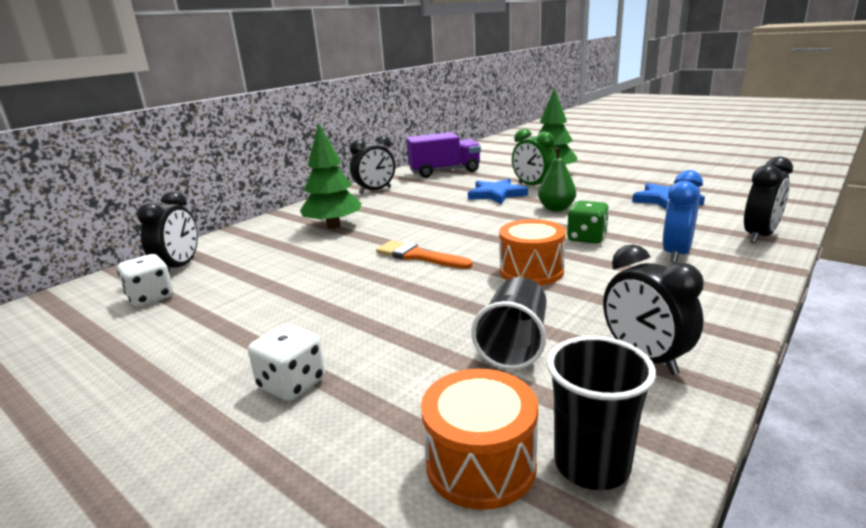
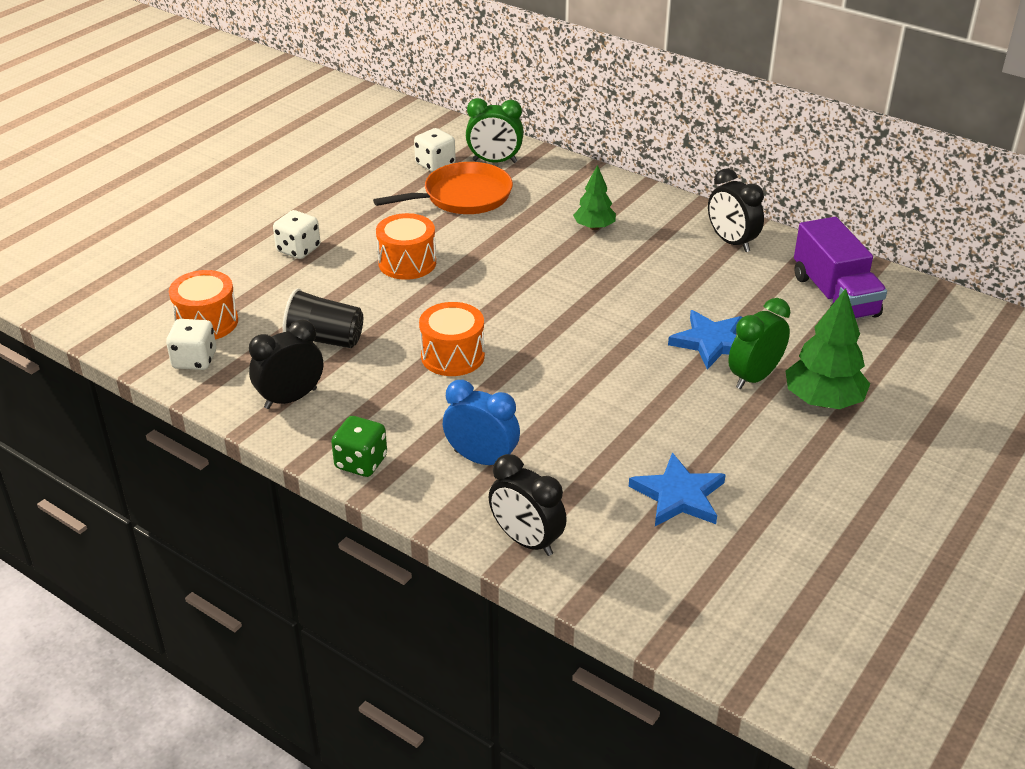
camera: 85 degrees right, 15 degrees up
(179, 267) = (494, 161): black clock -> green clock
(238, 279) = (463, 196): none -> orange pan
(333, 226) = (594, 227): green tree -> green tree, size x0.62
(358, 302) = (407, 263): none -> orange drum
(418, 256) = (500, 288): orange brush -> none
(556, 209) = (645, 389): green pear -> none
(586, 238) = (536, 402): green dice -> green dice (361, 462)
(591, 464) = (194, 360): black cup -> white dice

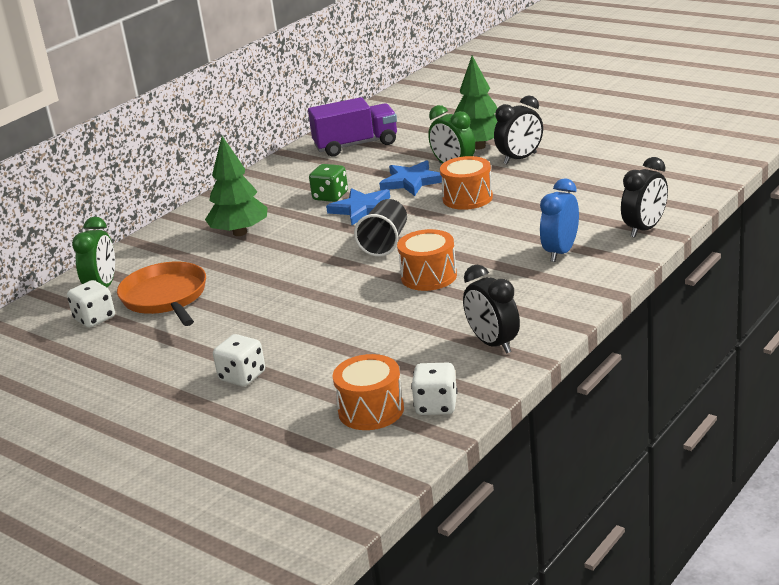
camera: 85 degrees left, 10 degrees down
(325, 339) = (403, 339): black cup -> black cup (385, 243)
(361, 462) = (574, 299): green dice -> green dice (330, 196)
(407, 263) = (279, 313): orange drum -> orange drum (467, 198)
(594, 227) = (240, 233): green tree -> green tree, size x1.63
(678, 495) = (585, 184): blue star -> blue star (362, 209)
(731, 242) = (276, 180): black clock -> black clock (520, 159)

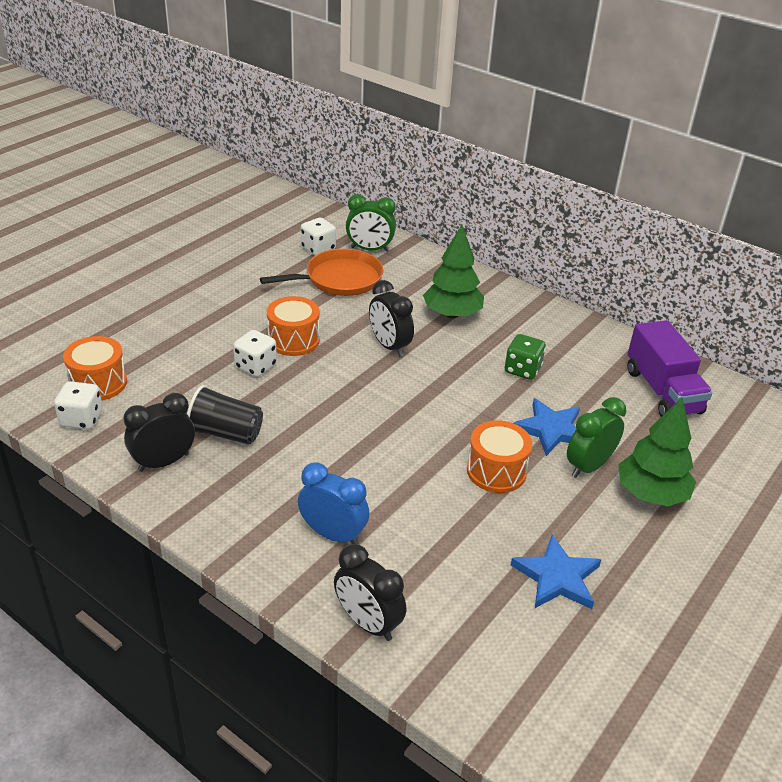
camera: 85 degrees right, 10 degrees up
(242, 376) = (190, 319): white dice -> white dice (256, 366)
(362, 209) = (485, 390): blue star -> blue star (557, 577)
(385, 243) = (401, 403): black cup -> black cup (226, 433)
(429, 276) = (316, 429): orange drum -> orange drum (293, 340)
(520, 159) = (607, 529): black clock -> black clock (389, 346)

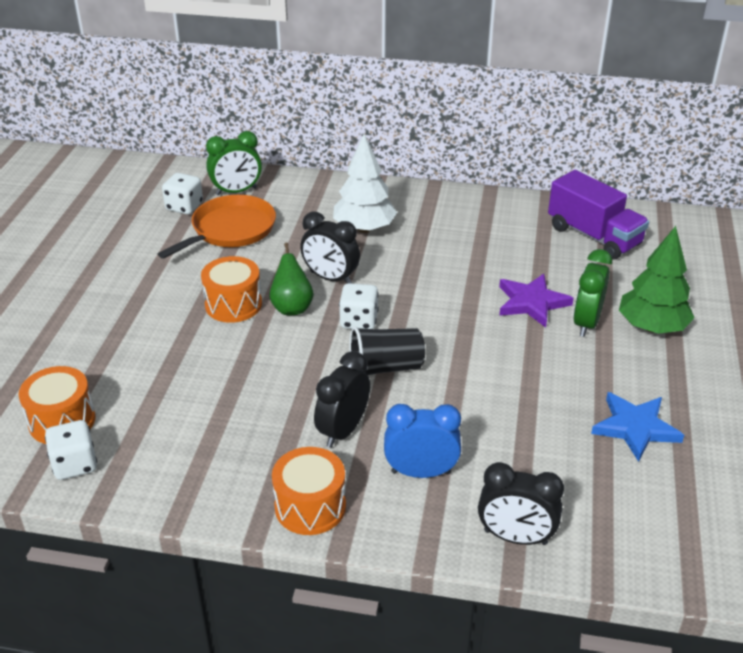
camera: 25 degrees left, 0 degrees up
(163, 462) = (201, 472): black clock -> black clock (343, 430)
(226, 433) = (241, 419): black cup -> black cup (385, 368)
(256, 366) = (216, 343): white dice -> white dice (359, 321)
(338, 359) = (292, 307): none -> green pear
(452, 314) = (364, 228): green tree -> white tree
(496, 471) = (515, 357): orange drum -> orange drum (310, 506)
(522, 370) = (466, 258): green dice -> none
(551, 430) = (532, 303): blue star -> purple star

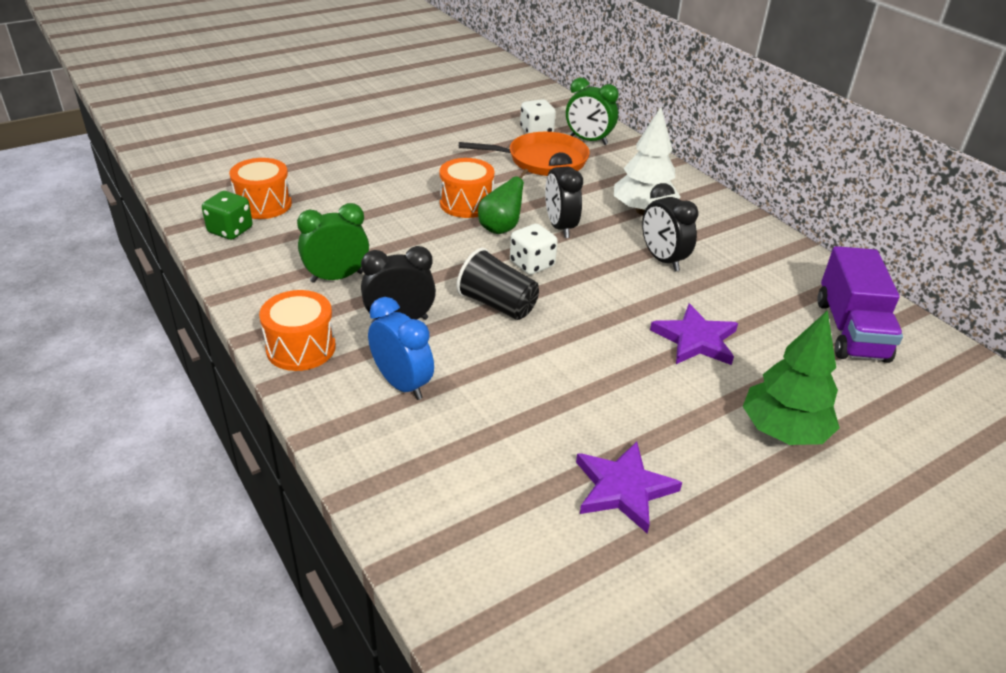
camera: 45 degrees right, 0 degrees up
(75, 464) = (230, 230): white dice -> green dice
(515, 537) = (388, 477): black clock -> black clock (662, 259)
(586, 323) = (721, 385): green clock -> green clock (337, 277)
(635, 427) = (623, 488): blue star -> purple star

